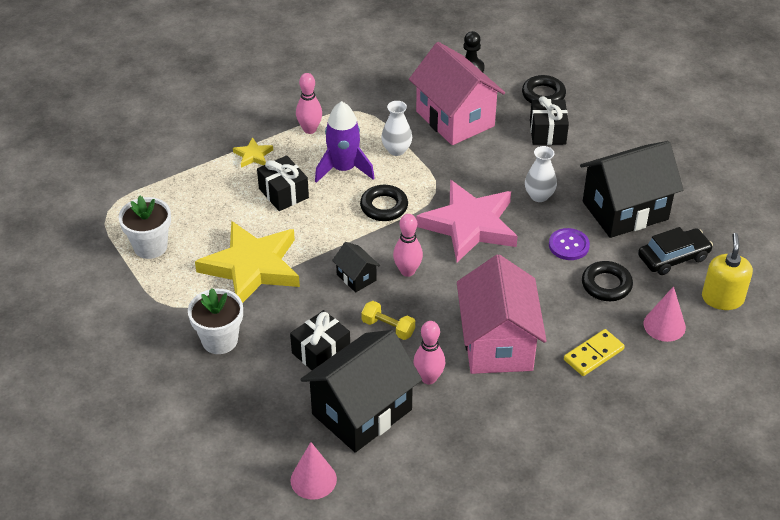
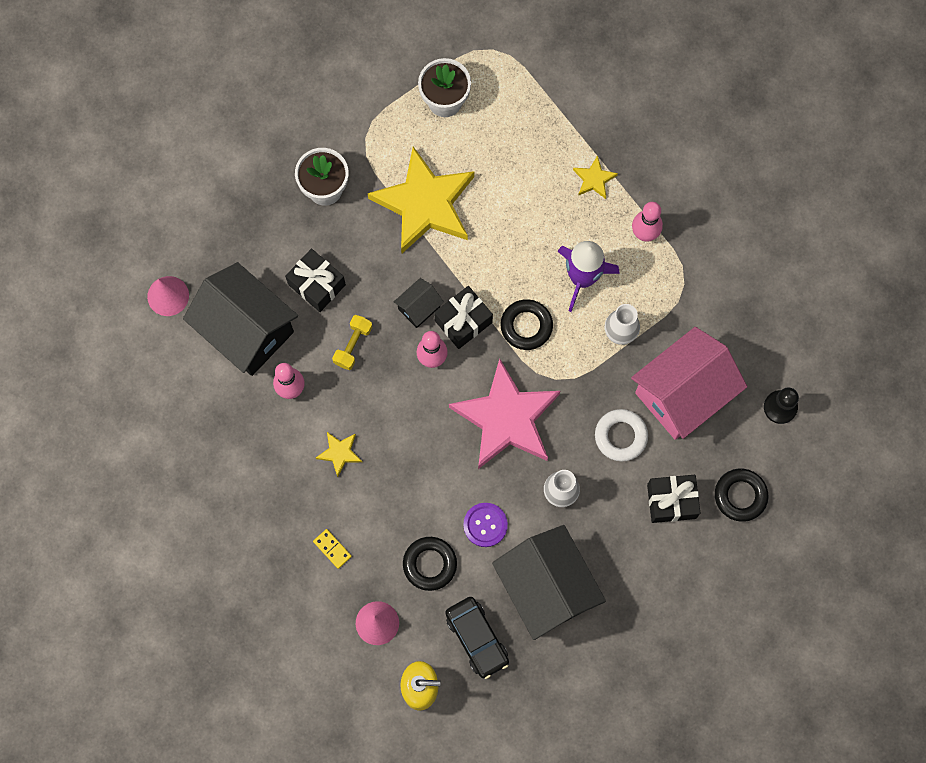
camera: 85 degrees right, 30 degrees up
(283, 193) = (537, 219): black gift -> black gift (463, 321)
(490, 156) = (620, 436): none -> white ring
(497, 344) = (339, 453): pink house -> yellow star
(593, 354) = (332, 549): yellow domino -> yellow domino, size x0.65

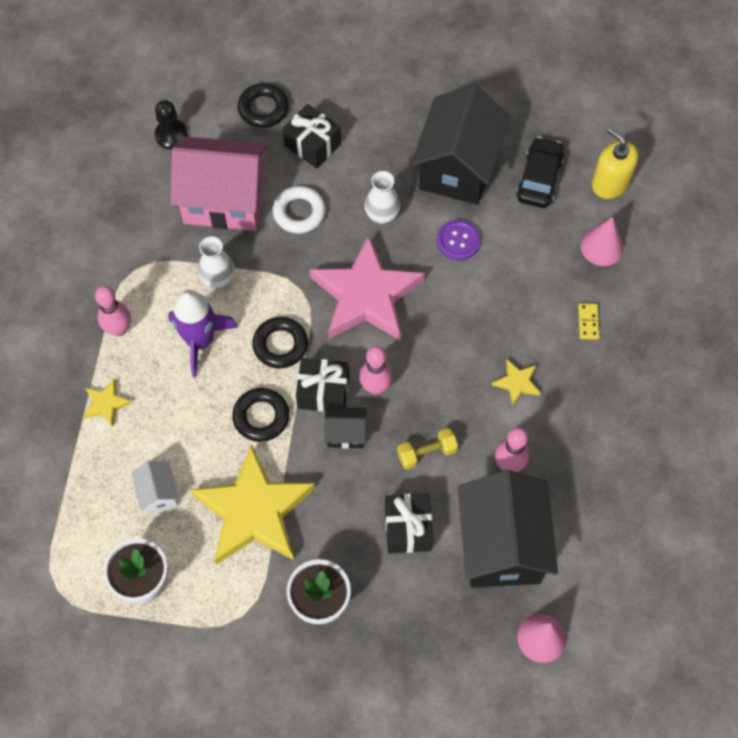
camera: 135 degrees left, 10 degrees down
(430, 564) = (525, 251): black ring -> black ring (261, 417)
(496, 158) = (158, 493): none -> white house

